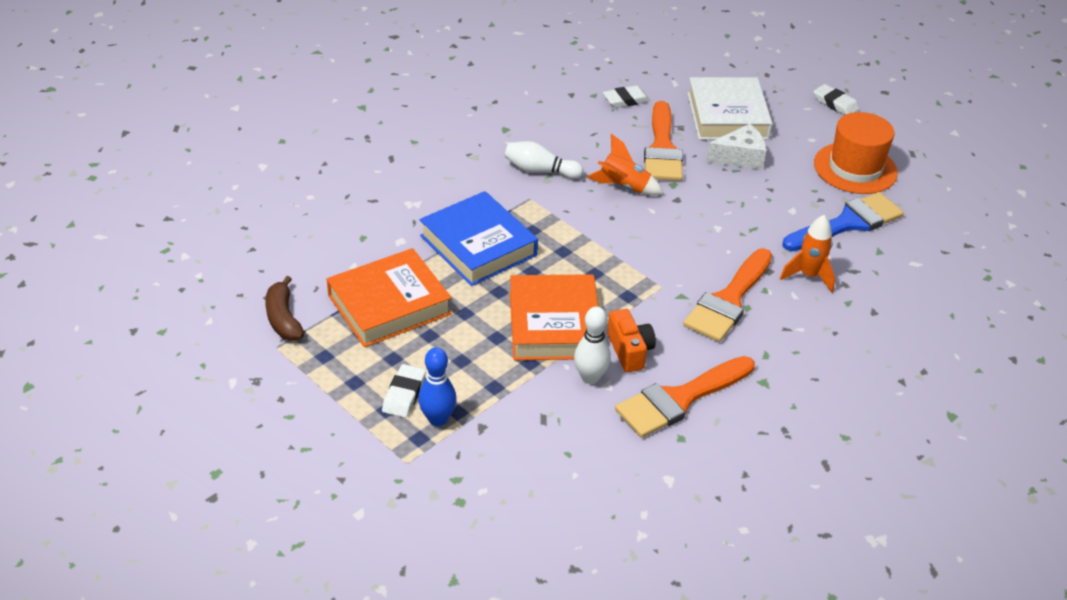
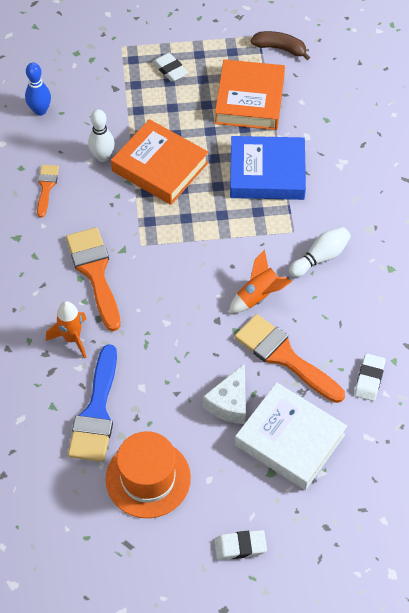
camera: 130 degrees right, 15 degrees up
(437, 419) = (138, 73): blue bowling pin -> blue bowling pin (40, 110)
(629, 351) = (104, 189): orange camera -> none
(680, 399) = (46, 187): orange brush -> orange brush, size x0.55

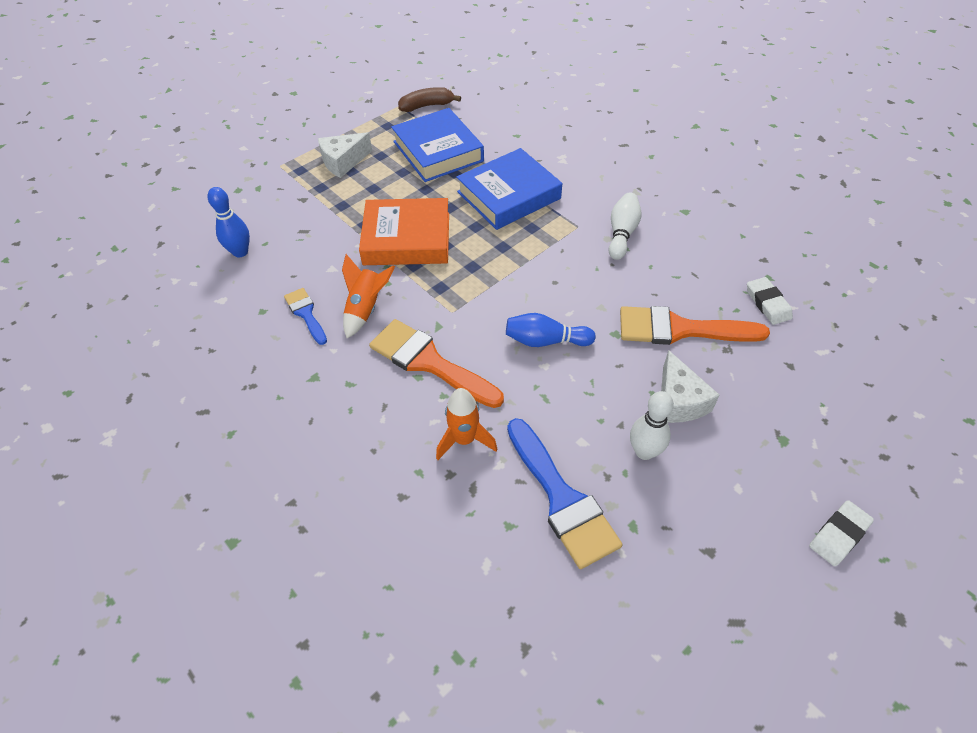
camera: 35 degrees left, 5 degrees down
(46, 187) = (306, 314): orange brush -> blue brush
(102, 157) = (342, 258): white bowling pin -> white bowling pin (644, 451)
(148, 478) = (682, 531): orange hat -> none
(170, 69) = (343, 162): white eraser -> white cheese
(183, 306) = (545, 341): none -> blue bowling pin
(249, 100) = (438, 151): orange book -> blue book
(258, 296) = (604, 293): orange rocket -> orange rocket (366, 309)
(290, 440) = (765, 398): white book -> none

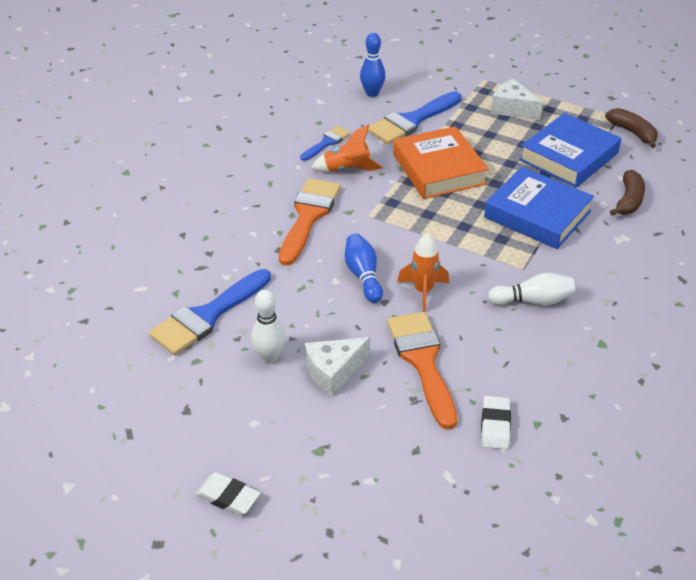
camera: 70 degrees right, 10 degrees down
(313, 235) = (411, 121): none -> blue brush
(464, 440) = (242, 253): orange rocket -> orange rocket (423, 291)
(516, 138) = (628, 201): none -> brown banana
(767, 303) = (495, 425): white eraser -> white eraser turned 45 degrees counterclockwise

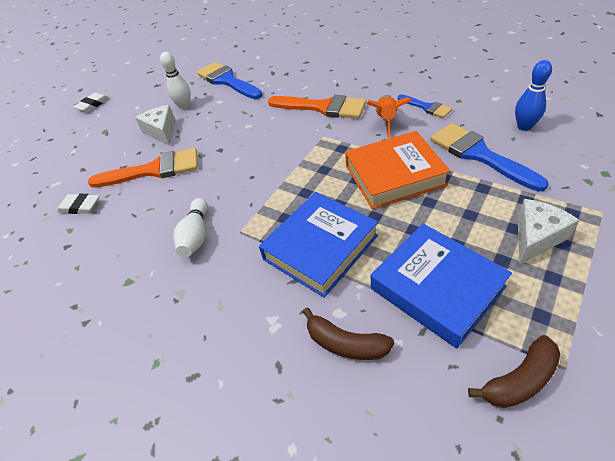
camera: 100 degrees right, 5 degrees up
(363, 276) = (250, 138): blue bowling pin -> none
(423, 291) = (225, 169): orange rocket -> none

